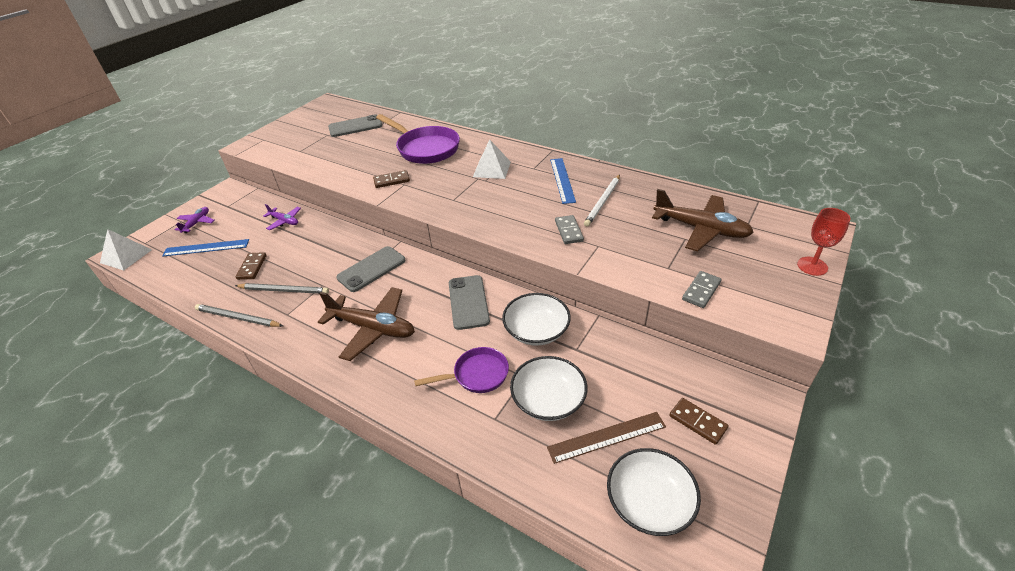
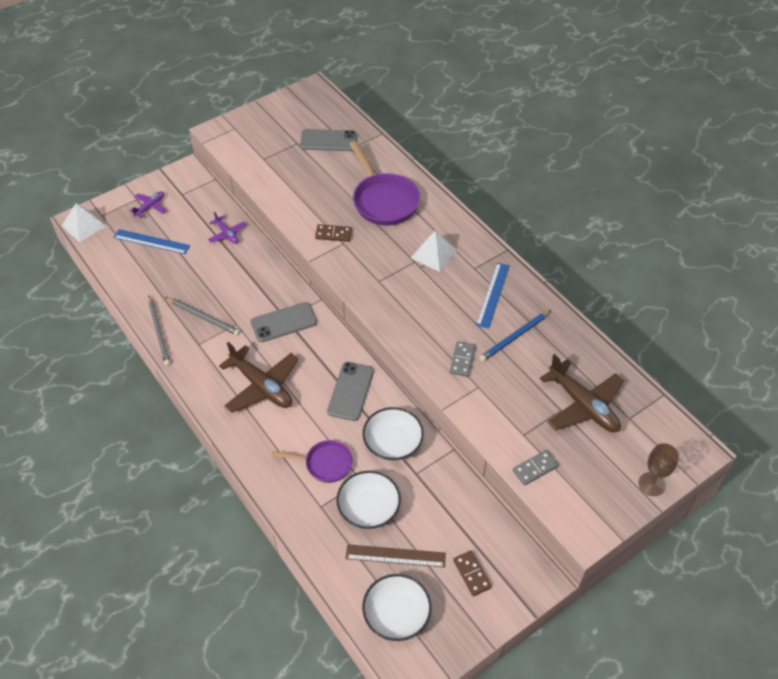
camera: 20 degrees right, 10 degrees up
(238, 318) = (159, 332): grey pencil -> grey pencil turned 150 degrees counterclockwise
(252, 267) = (184, 280): brown domino -> none
(603, 202) = (514, 337): white pencil -> blue pencil
(812, 266) = (651, 484): red goblet -> brown goblet

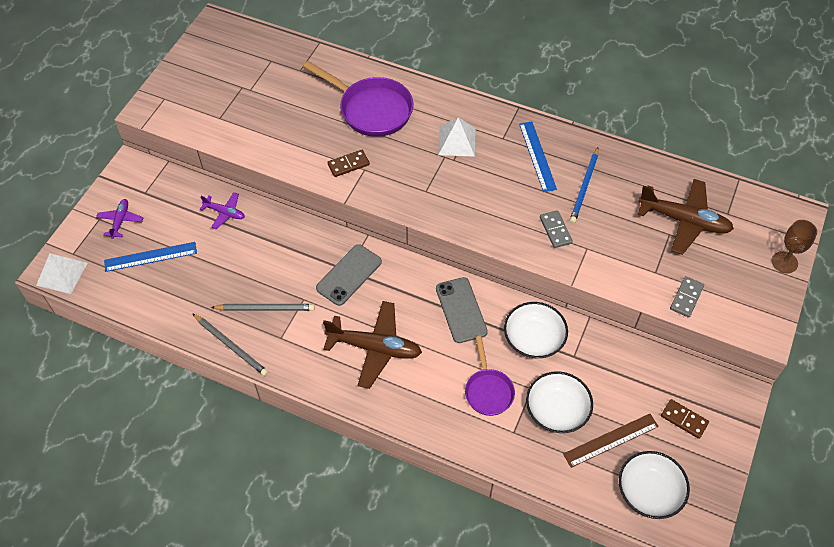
camera: 30 degrees left, 5 degrees up
(325, 464) = (488, 390): purple pan -> purple pan turned 105 degrees clockwise
(328, 140) = (272, 71): grey phone -> none

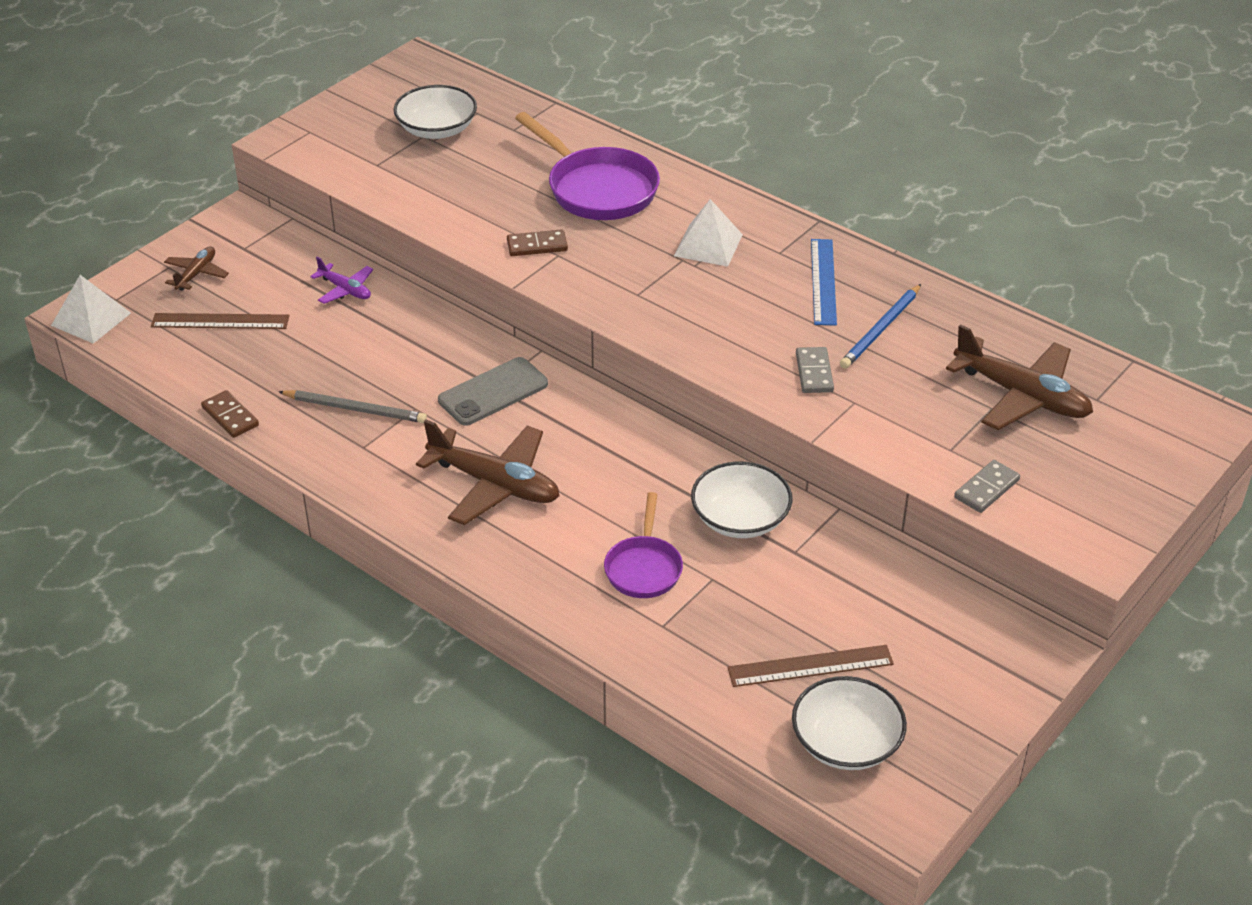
camera: 15 degrees right, 15 degrees down
(120, 221) = (196, 274): purple plane -> brown plane
(150, 257) = (220, 321): blue ruler -> brown ruler
(231, 346) = (288, 443): grey pencil -> none
(461, 310) = (642, 464): grey phone -> none
(557, 410) = (740, 612): white bowl -> white bowl (437, 129)
(684, 420) = (938, 664): brown domino -> brown domino (230, 416)
(784, 262) = (1165, 474): brown goblet -> none

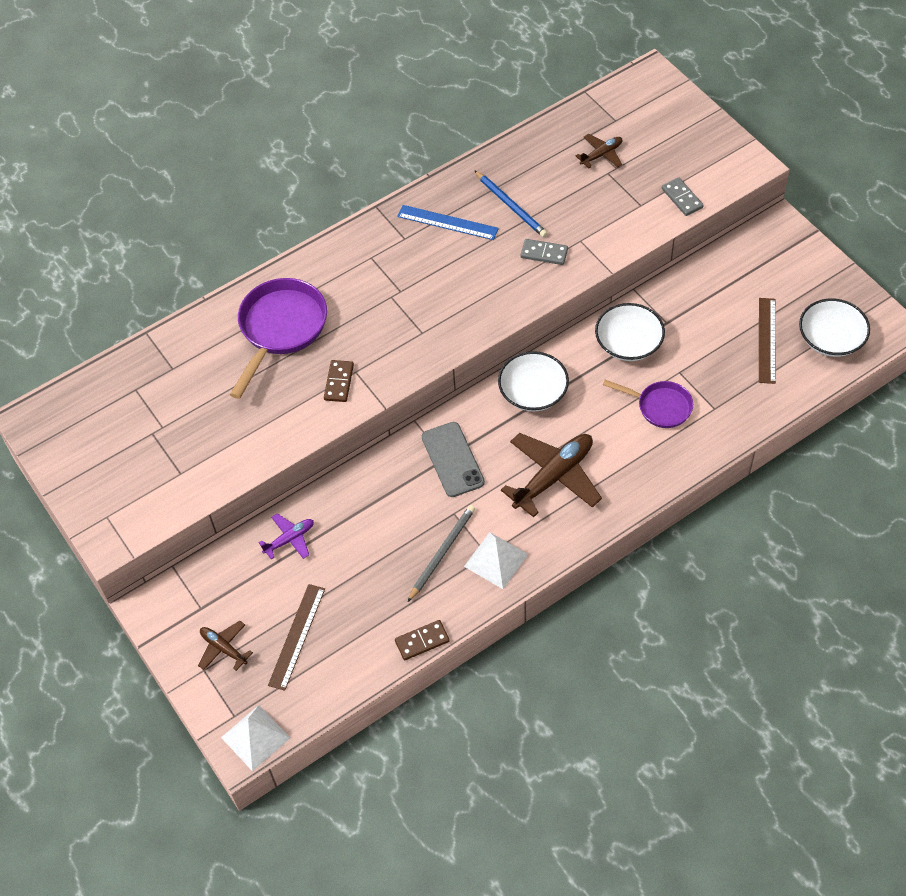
camera: 70 degrees left, 15 degrees up
(437, 129) = (147, 422): white bowl -> white bowl (533, 392)
(597, 189) = (280, 329): purple pan -> purple pan turned 45 degrees counterclockwise
(708, 245) = (380, 277): white pyramid -> white pyramid (496, 560)
(1022, 396) = (601, 155): brown plane -> brown plane, size x0.52

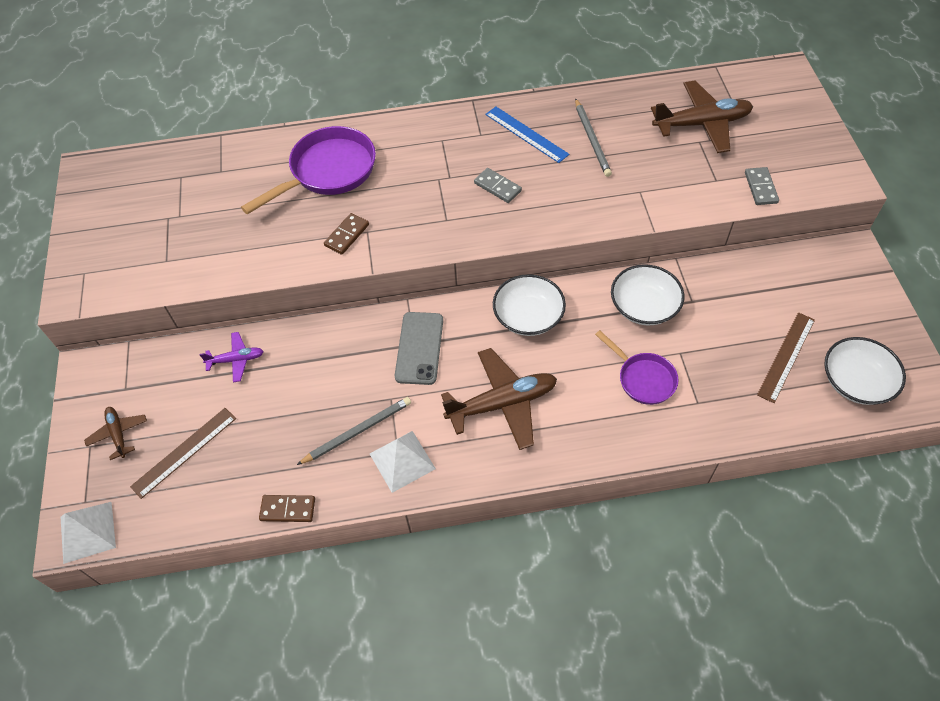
camera: 25 degrees right, 0 degrees up
(511, 206) = (592, 140): blue pencil -> grey pencil
(544, 253) = (598, 191): grey domino -> grey domino (497, 187)
(601, 155) = (702, 124): brown plane -> brown plane, size x1.91

